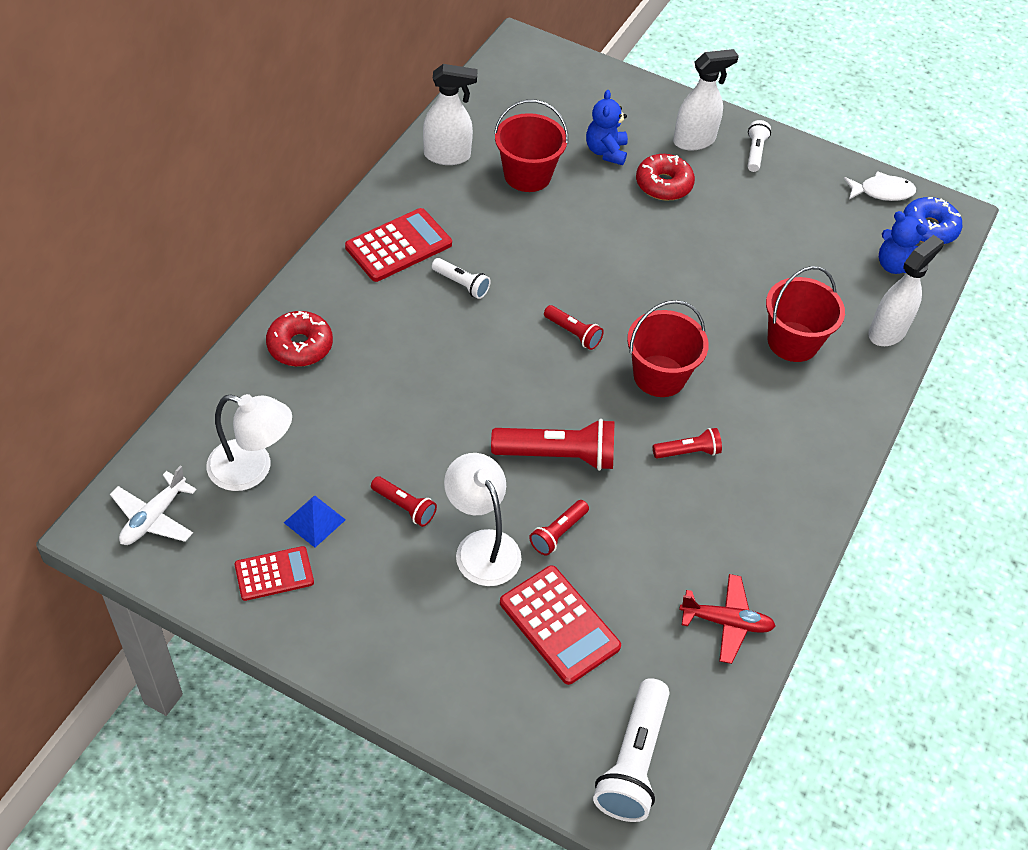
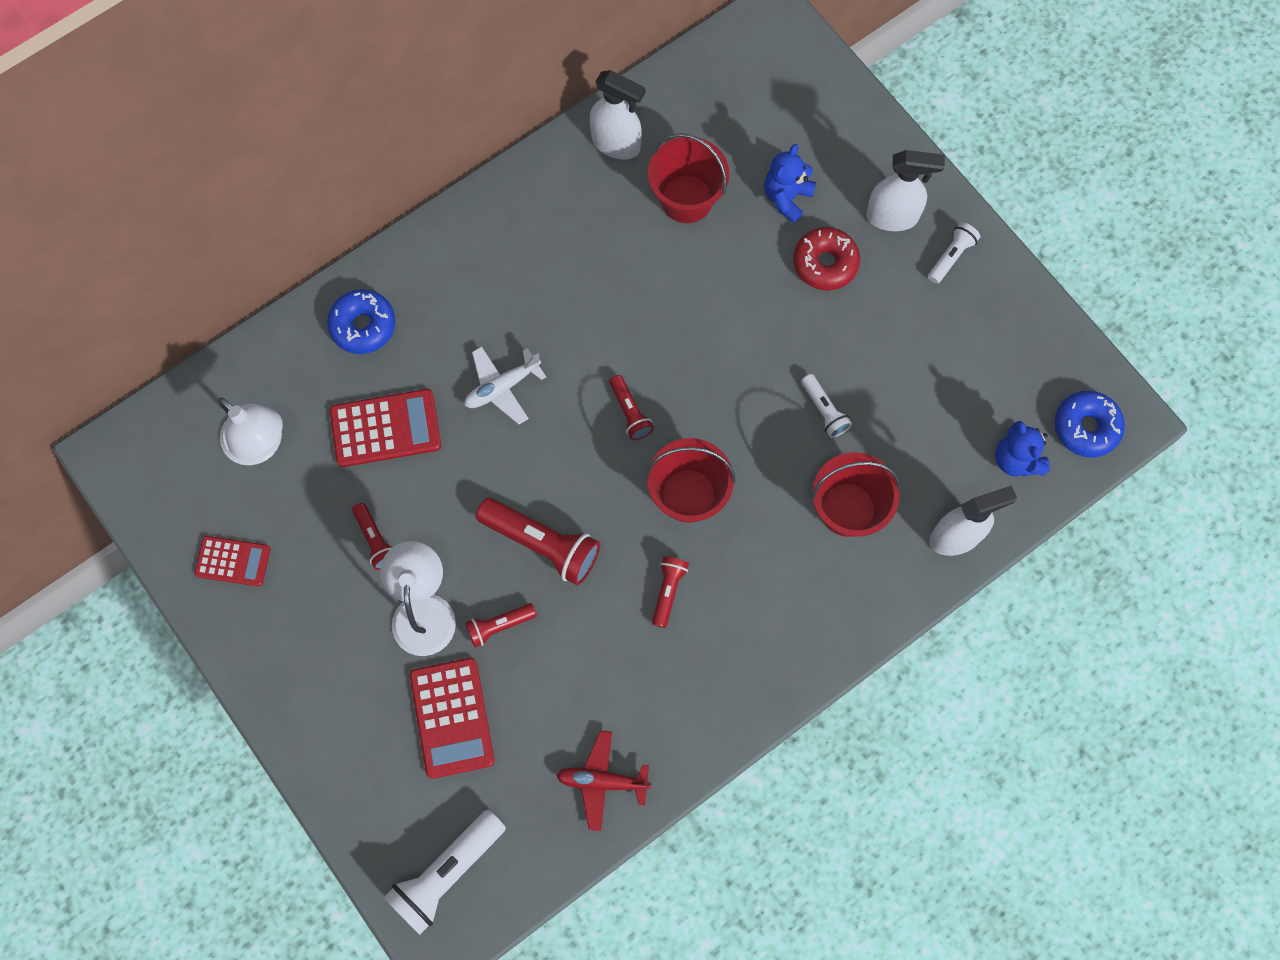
camera: 30 degrees right, 20 degrees up
(154, 517) = (157, 461): white plane -> white plane (502, 387)
(300, 346) = (363, 326): red donut -> blue donut
(314, 521) = (291, 522): blue pyramid -> none
(399, 246) = (511, 241): red calculator -> red calculator (385, 428)
(461, 284) = (550, 312): white flashlight -> white flashlight (824, 410)
(688, 452) = (668, 591): red flashlight -> red flashlight turned 90 degrees counterclockwise
(726, 622) = (602, 781): red plane -> red plane turned 150 degrees clockwise
(882, 192) = (1063, 360): white fish -> none

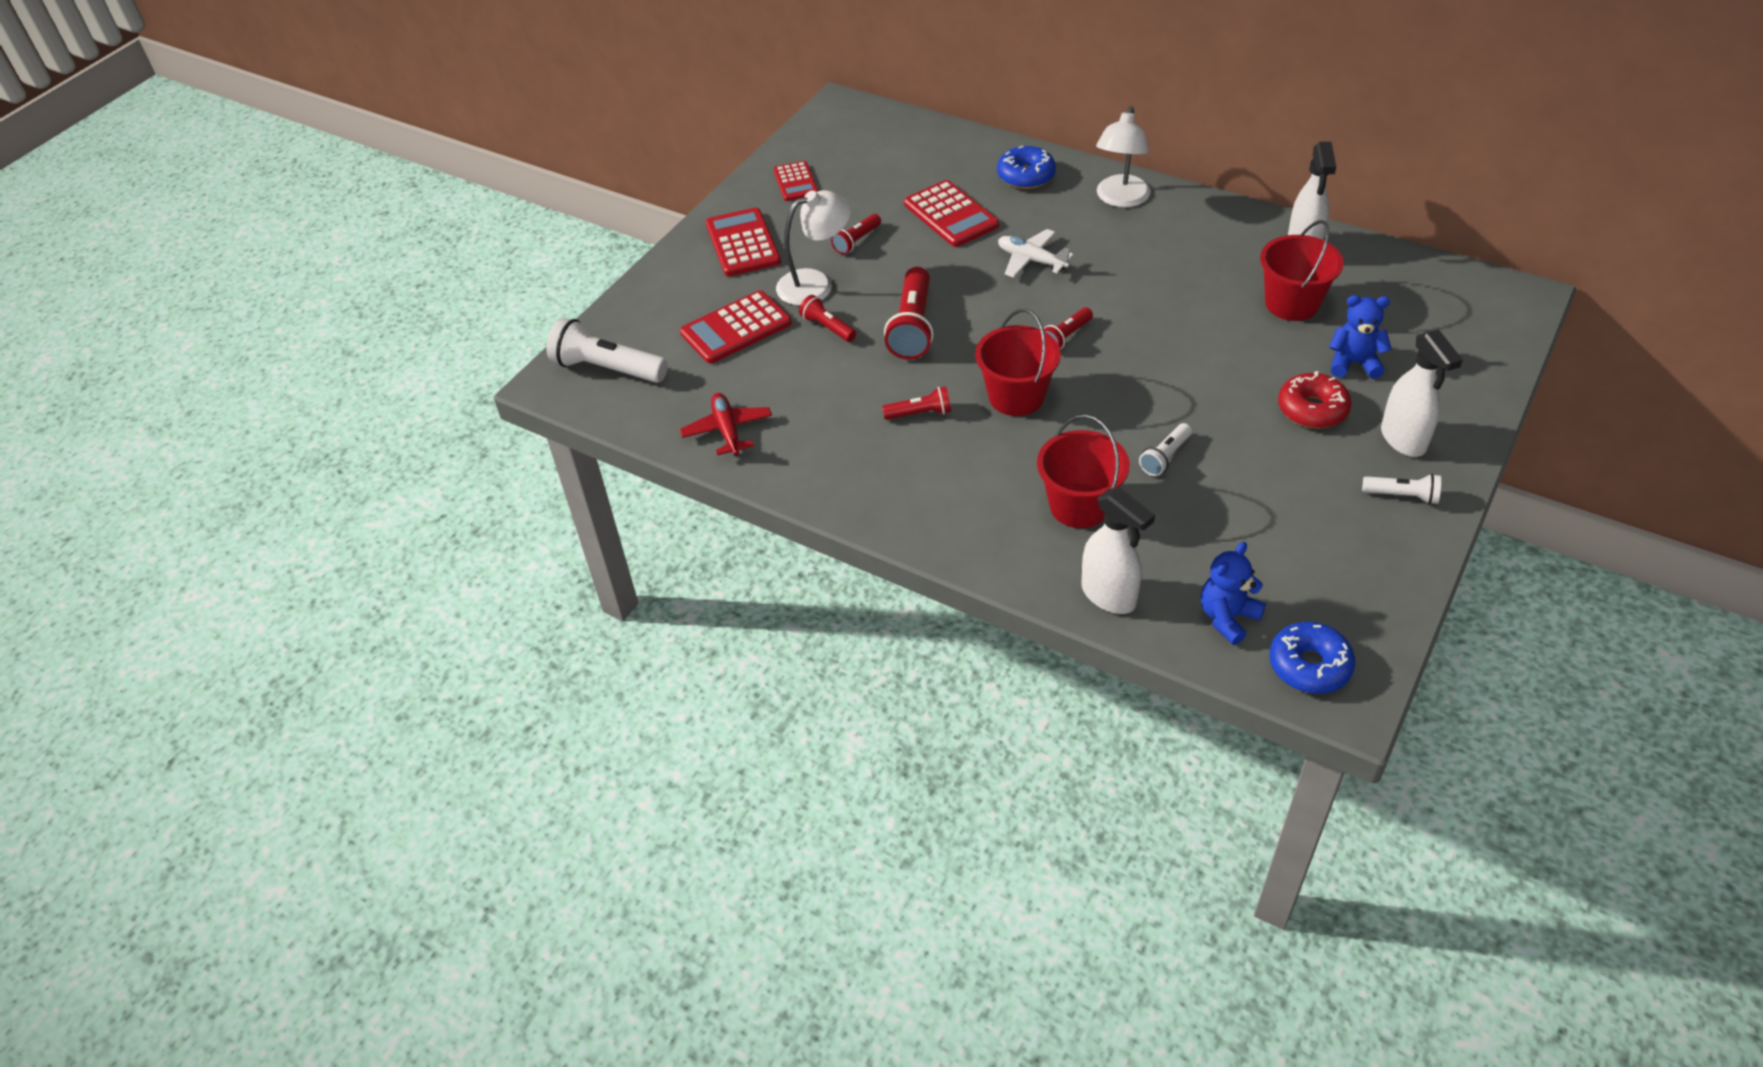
camera: 70 degrees right, 25 degrees down
(261, 445) = (893, 163): white lamp -> white lamp (1120, 199)
(312, 659) = (743, 243): none -> red calculator

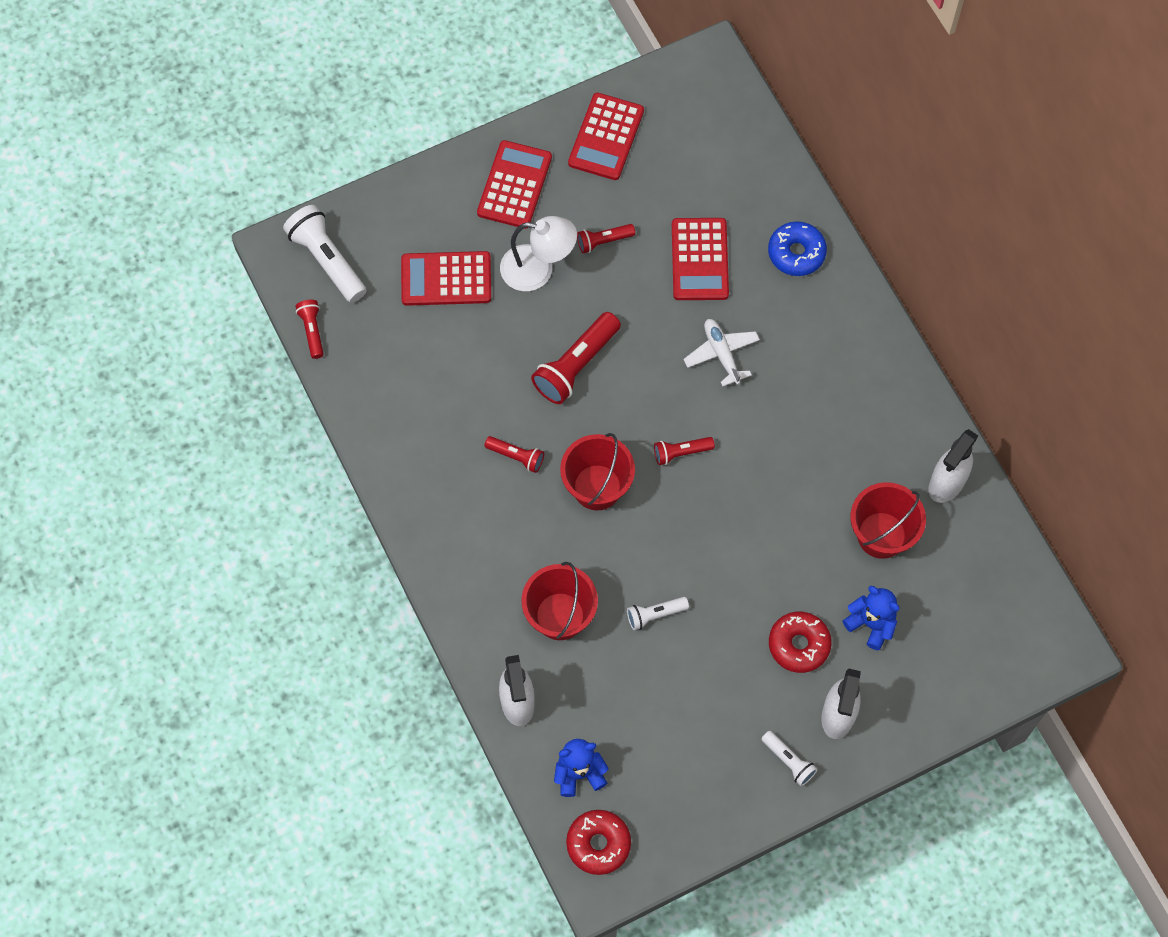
camera: 30 degrees right, 20 degrees up
(727, 430) = (371, 381): red plane -> none
(795, 182) = (606, 137): red calculator -> red calculator, size x1.56
(827, 327) = (513, 323): red flashlight -> red flashlight (312, 331)
(1120, 199) = (850, 331): white lamp -> none
(1309, 666) = (598, 844): blue donut -> red donut

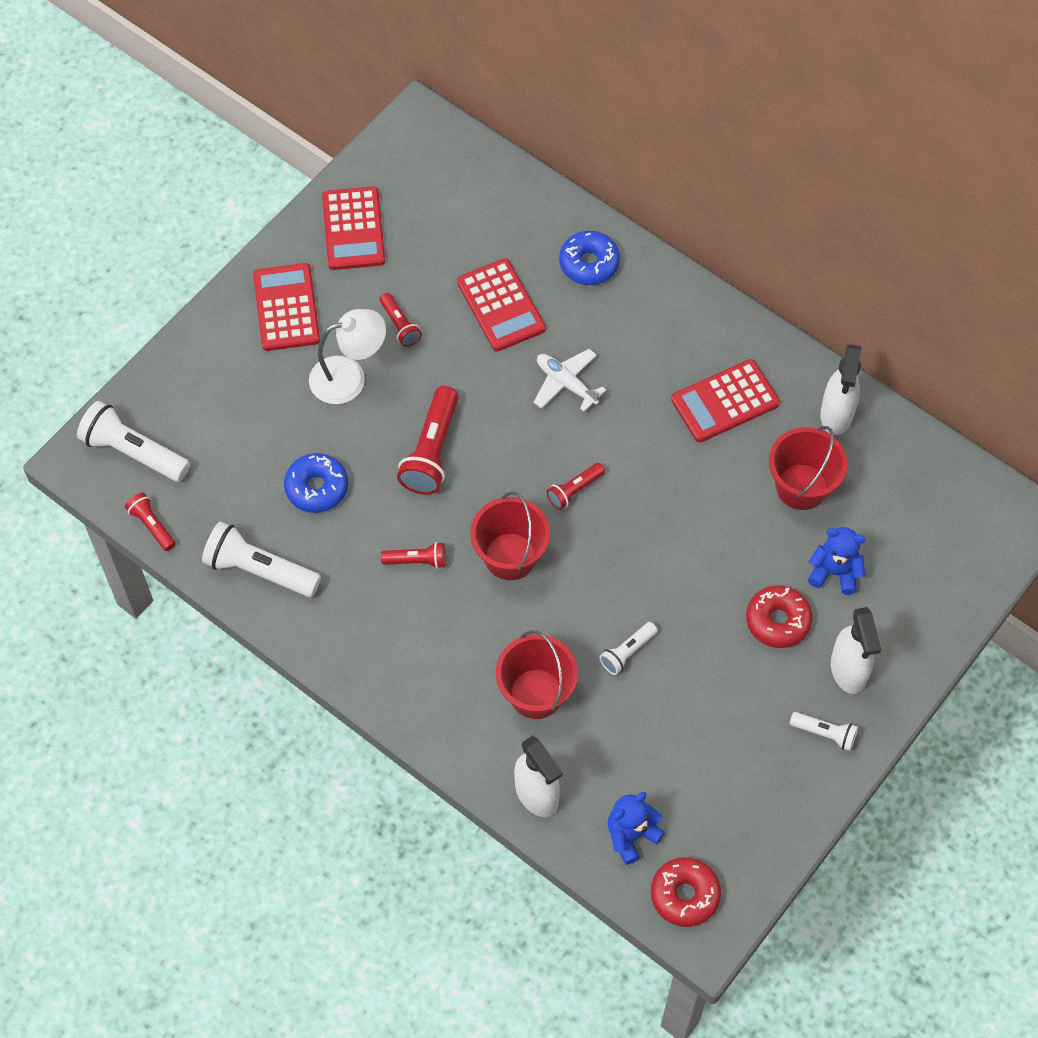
camera: 25 degrees left, 5 degrees down
(382, 408) = (259, 570): none -> white flashlight
(446, 279) = (262, 422): red calculator -> red calculator (725, 401)
(463, 356) = (317, 488): none -> blue donut
(603, 241) = (400, 325): red flashlight -> red flashlight turned 75 degrees counterclockwise

